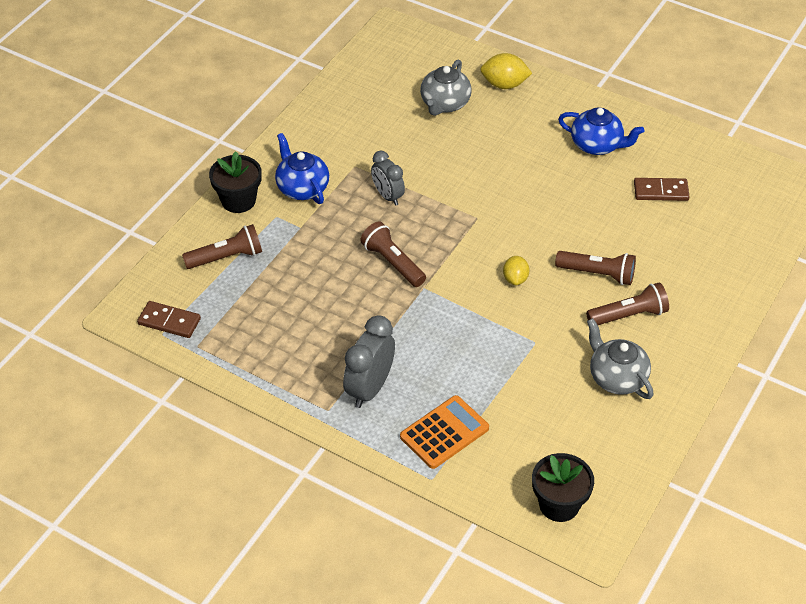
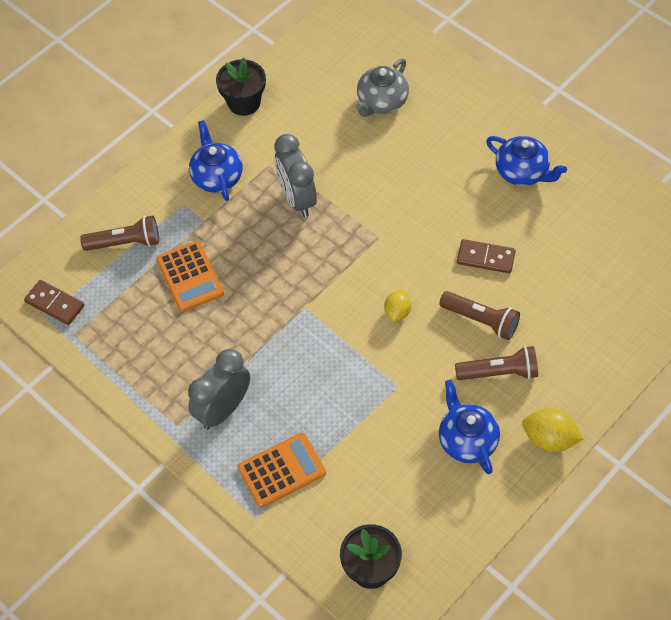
camera: 15 degrees right, 10 degrees up
(238, 200) = (153, 181): black flower pot -> black flower pot (244, 102)
(301, 278) = (190, 277): none -> orange calculator
(387, 196) = (297, 199): grey clock -> grey clock, size x1.51
(393, 263) = (282, 275): brown flashlight -> none
(504, 84) = (448, 88): yellow lemon -> yellow lemon (549, 439)
(616, 377) = (467, 440): grey teapot -> blue teapot
(661, 191) = (572, 236): brown domino -> brown domino (485, 258)

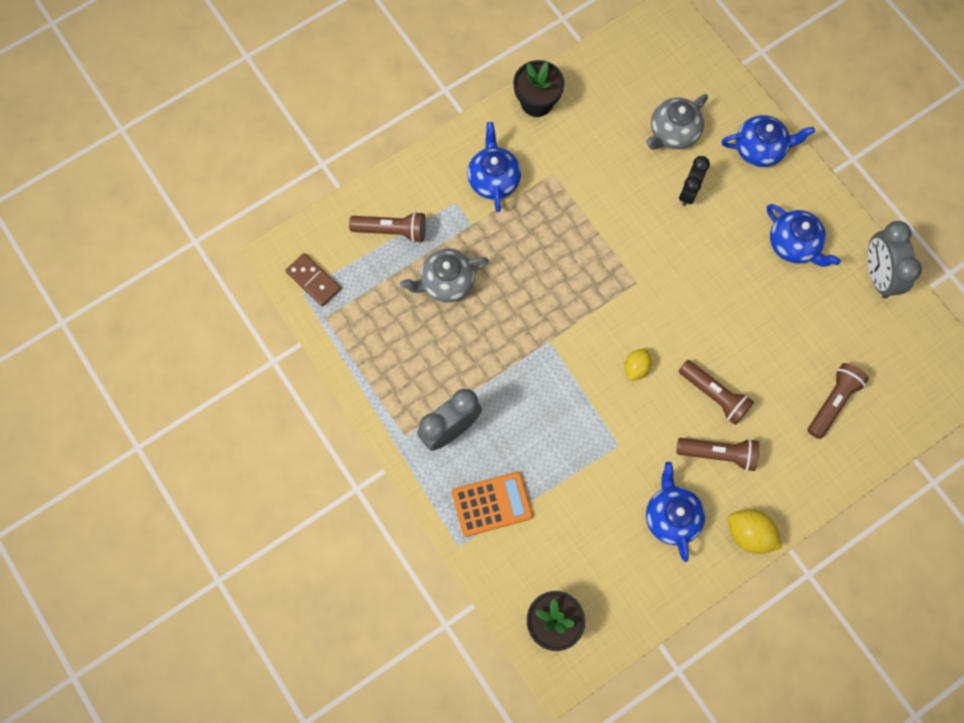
camera: 10 degrees right, 15 degrees up
(190, 277) = (446, 282): orange calculator -> grey teapot
(297, 199) = (566, 222): grey clock -> grey clock (878, 275)
(409, 149) = (688, 192): none -> black clock
(468, 99) = (760, 149): none -> blue teapot
(485, 258) = (735, 330): brown domino -> none
(598, 301) = (832, 402): none -> brown flashlight

